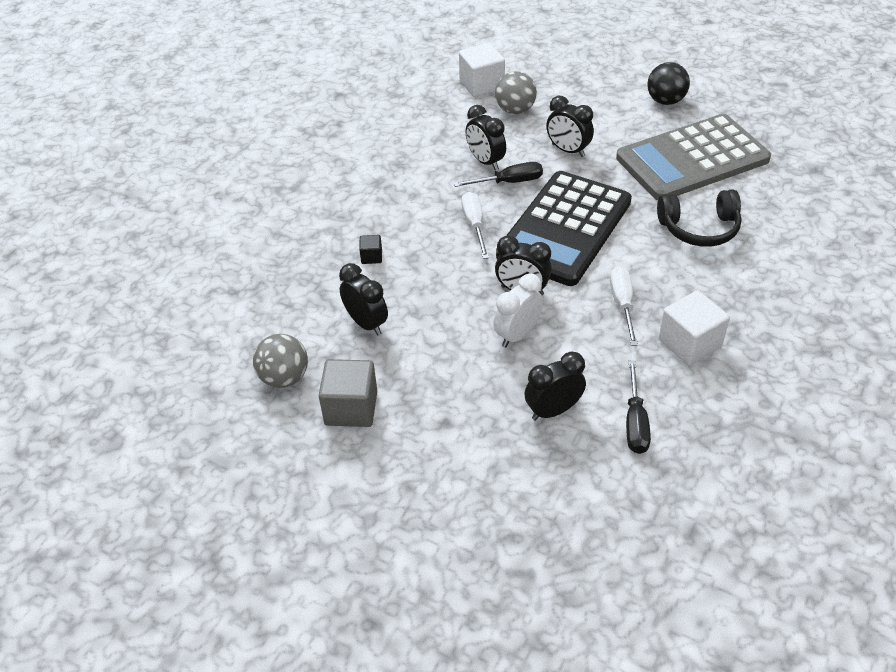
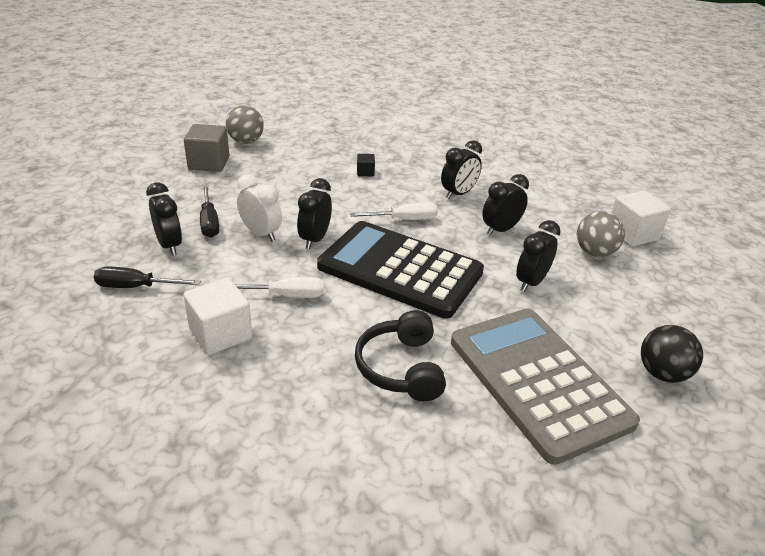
camera: 85 degrees right, 10 degrees down
(366, 323) = (291, 169): black clock -> black clock (458, 194)
(509, 182) = (470, 241): black screwdriver -> black screwdriver (209, 222)

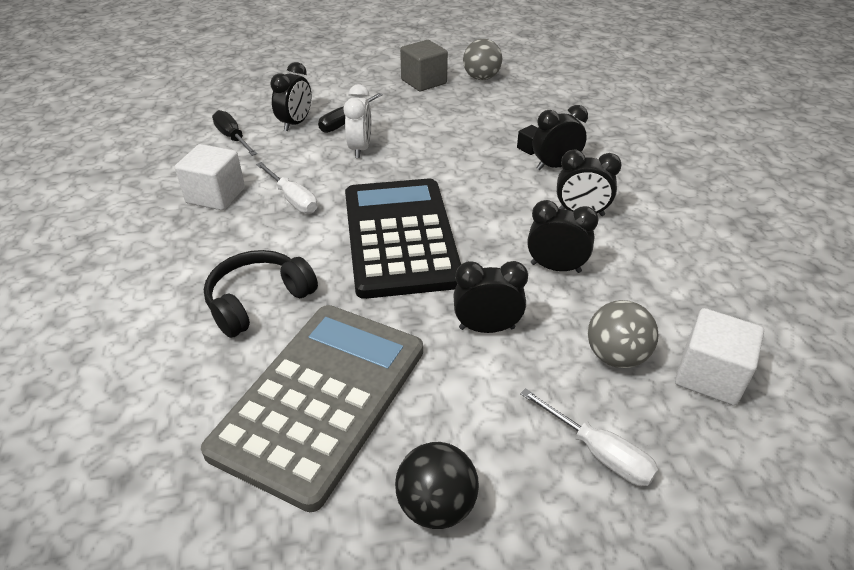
camera: 55 degrees right, 5 degrees up
(314, 239) = (386, 175): black clock -> black clock (555, 166)
(404, 220) = (484, 203): white screwdriver -> white screwdriver (598, 452)

